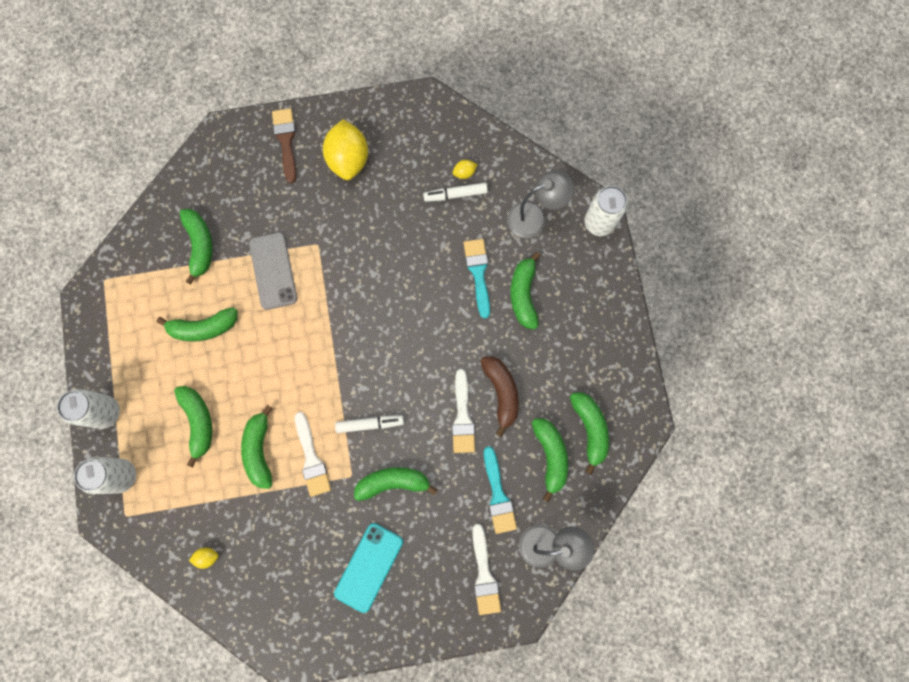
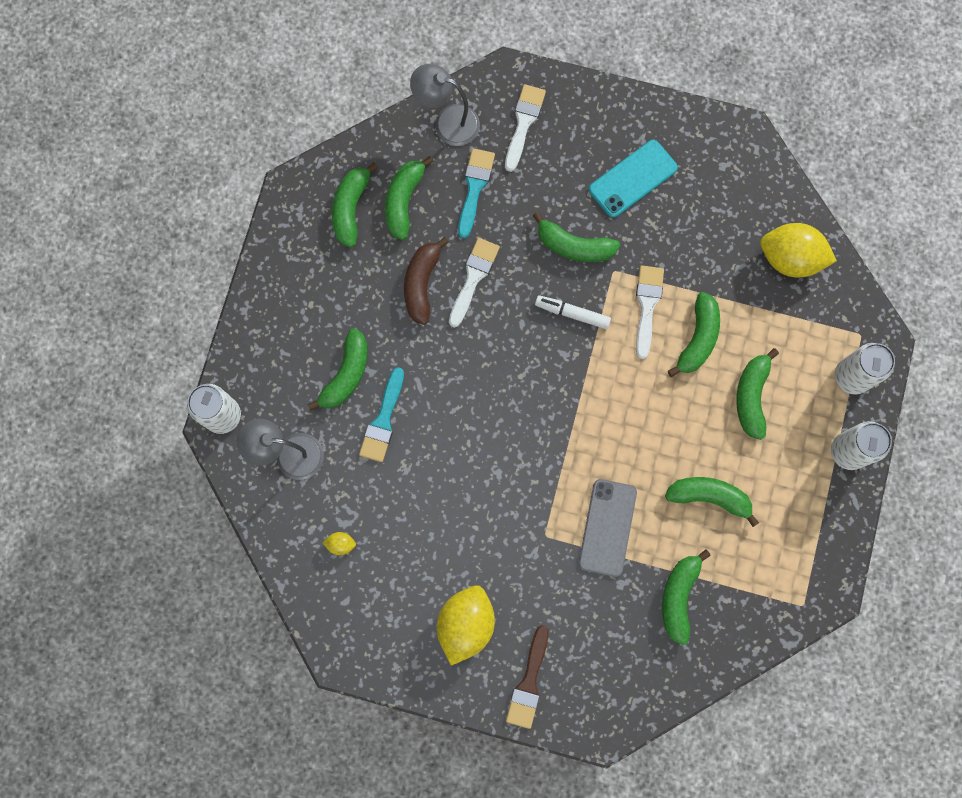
camera: 155 degrees left, 0 degrees up
(207, 556) = (790, 258): yellow lemon -> yellow lemon, size x2.40
(455, 194) = (364, 523): white marker -> none

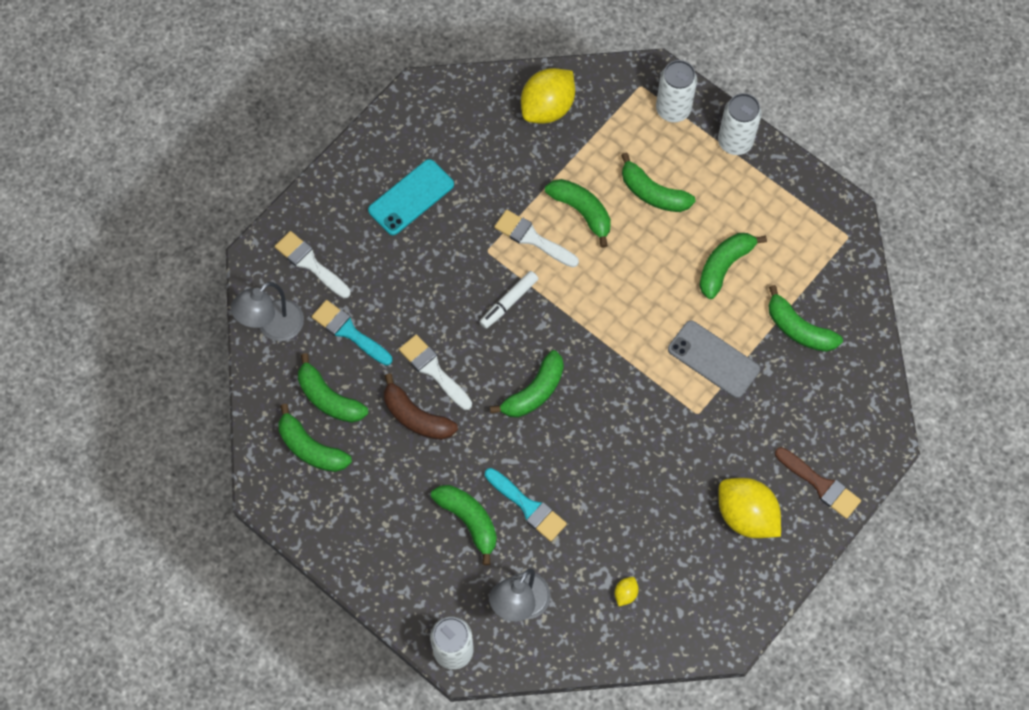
camera: 65 degrees left, 10 degrees down
(574, 246) = (447, 273): green banana -> green banana (534, 392)
(633, 179) = (411, 197): turquoise phone -> turquoise phone turned 60 degrees clockwise

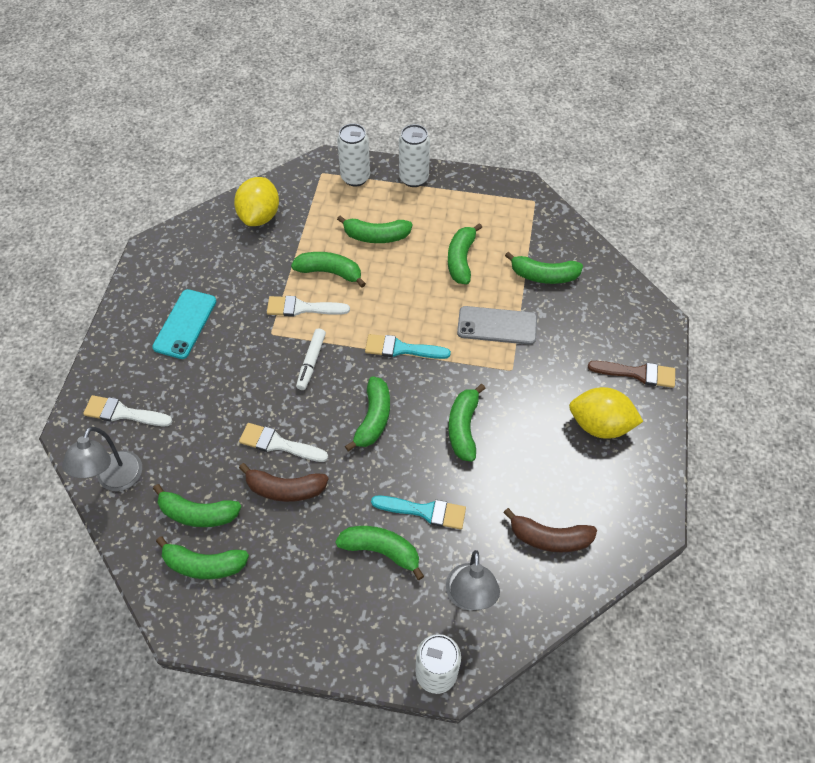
camera: 30 degrees left, 10 degrees down
(349, 332) = (187, 450): turquoise brush -> turquoise brush (401, 349)
(613, 447) = (463, 428): none -> green banana
(625, 593) = (549, 538): yellow lemon -> brown banana

